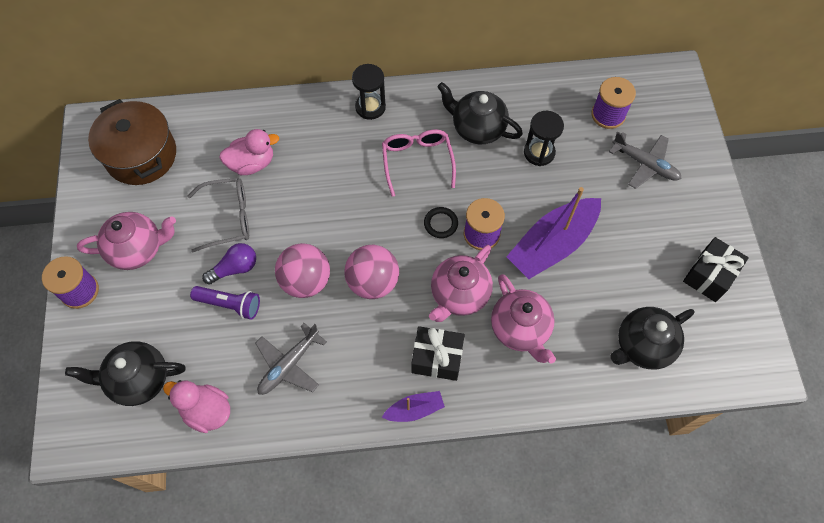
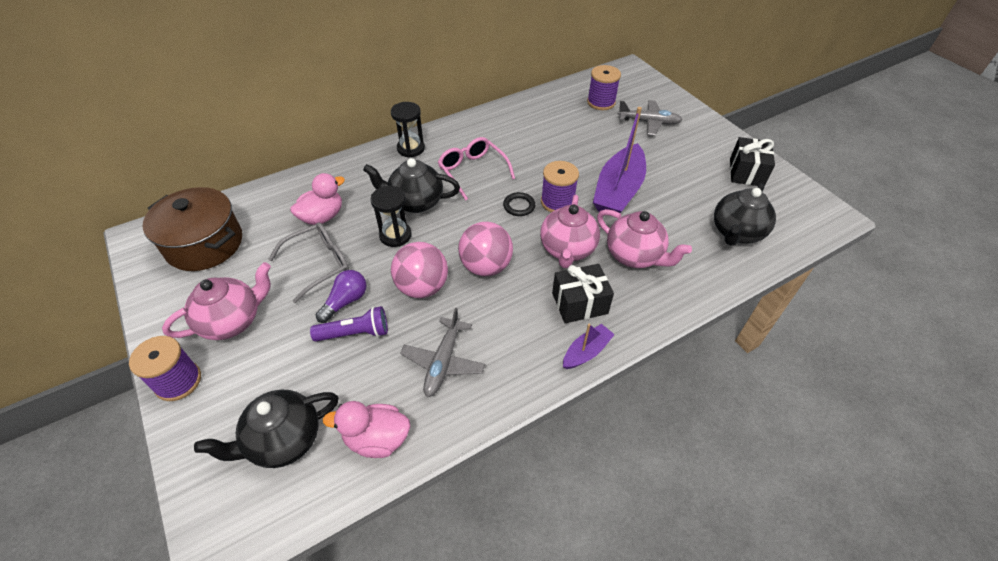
camera: 25 degrees left, 15 degrees down
(477, 128) = (508, 137): black teapot -> black teapot (415, 202)
(539, 152) = (566, 138): black hourglass -> black hourglass (395, 235)

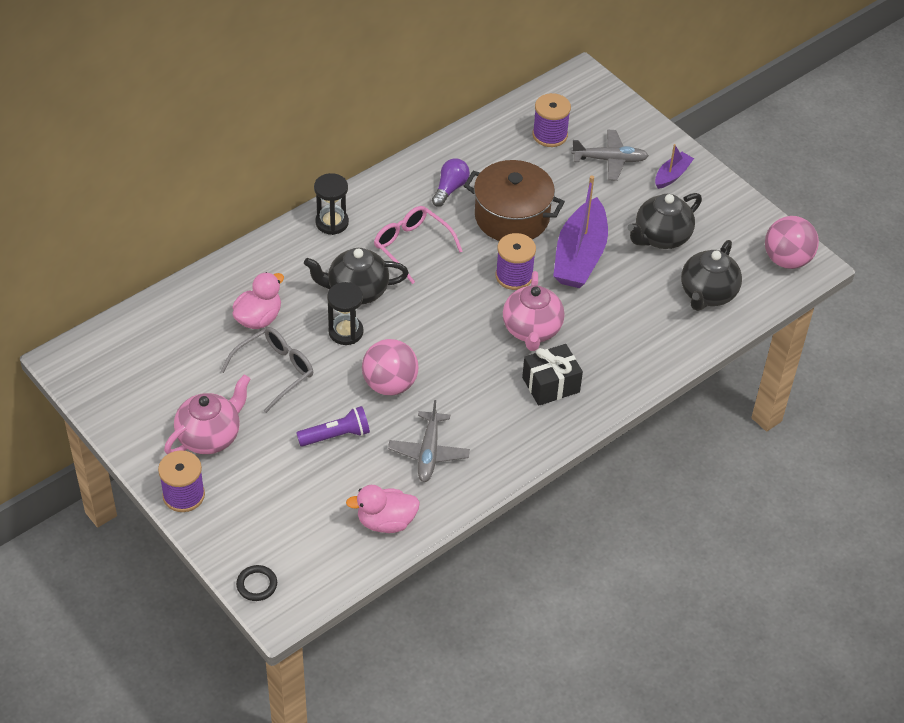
camera: 10 degrees left, 0 degrees up
(204, 244) = (142, 361): brown pot -> brown pot (512, 217)
(284, 440) = (303, 531): black teapot -> black teapot (661, 237)
(345, 301) = (316, 406): purple light bulb -> purple light bulb (450, 188)
(486, 266) = (450, 356): pink ball -> pink ball (787, 260)
(519, 206) = (472, 285): black ring -> black ring (257, 585)
(586, 352) = (562, 430): purple boat -> purple boat (672, 175)
(634, 256) = (602, 330): pink teapot -> none
(746, 172) = (722, 219): black gift -> none

